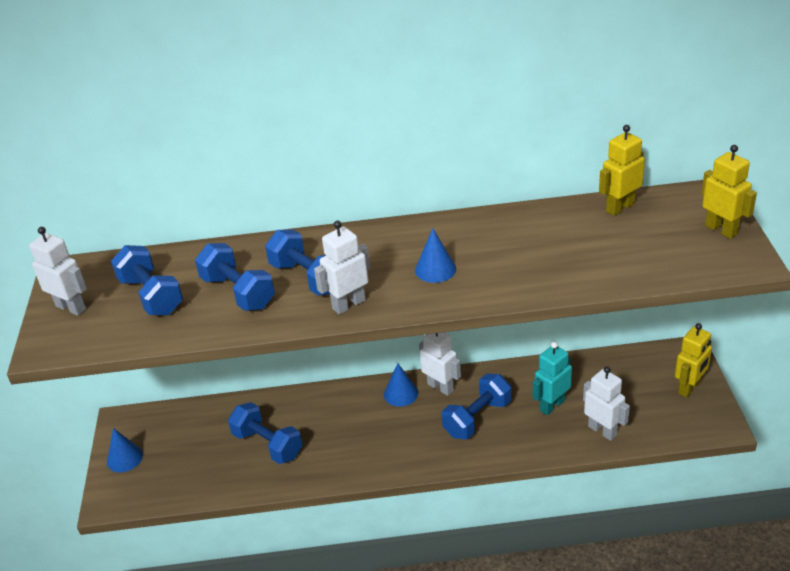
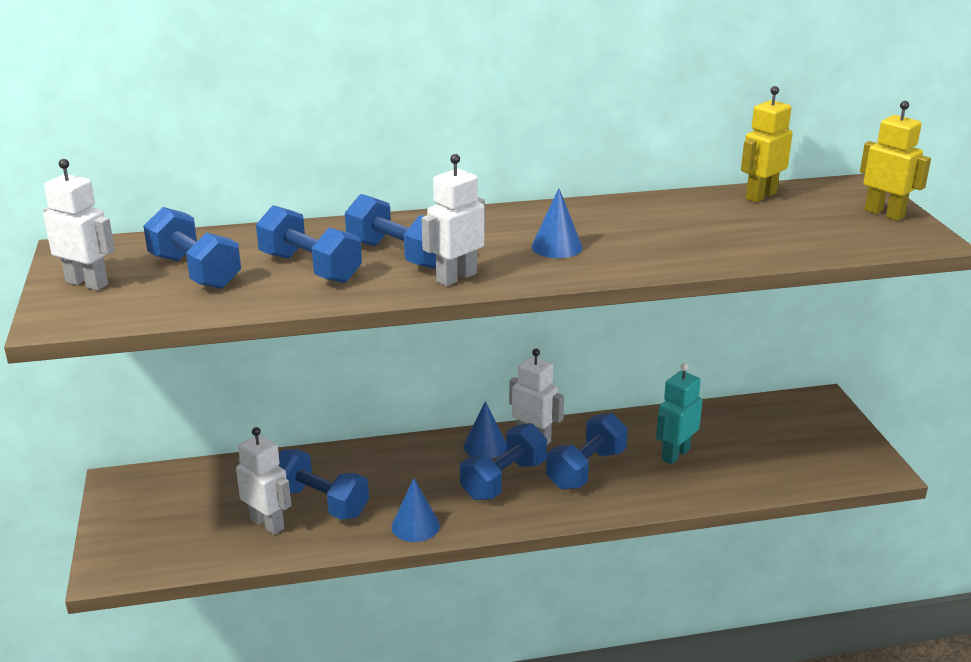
camera: 10 degrees left, 10 degrees down
(124, 458) = (127, 522): blue cone -> blue cone (415, 526)
(410, 427) = (504, 480): none -> blue dumbbell
(602, 430) = (742, 478): white robot -> white robot (267, 524)
(689, 388) = (834, 434): yellow robot -> none

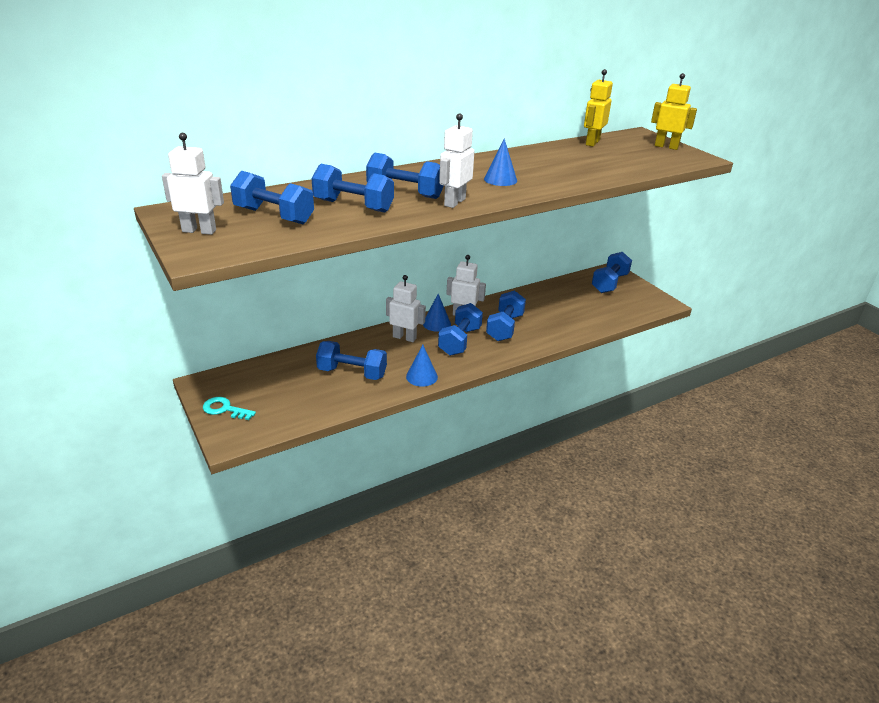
camera: 20 degrees left, 5 degrees up
(126, 525) = (225, 409): none -> turquoise key
(267, 524) = (324, 392): white robot -> white robot (404, 337)
(675, 454) = (550, 312): turquoise robot -> none
(804, 421) = (609, 283): none -> blue dumbbell

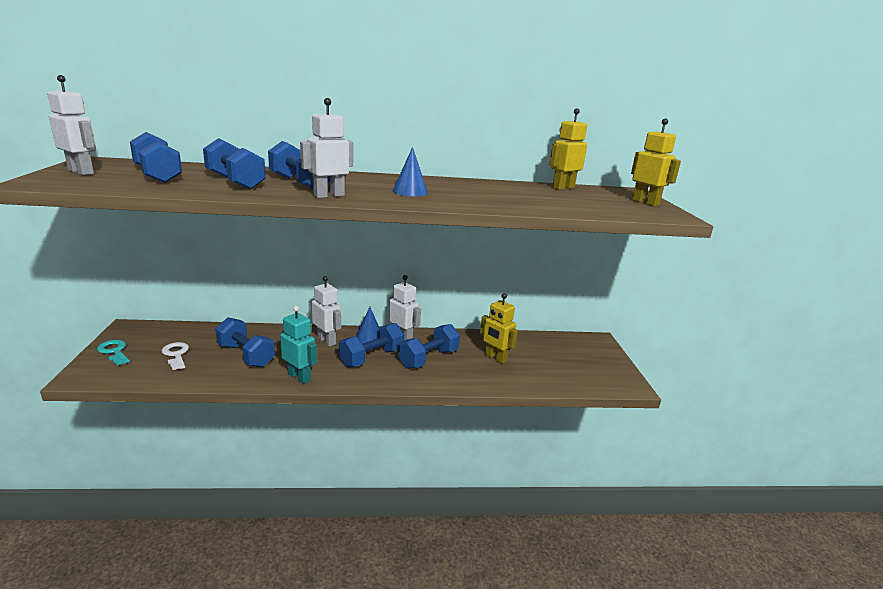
camera: 25 degrees right, 10 degrees down
(288, 393) = (176, 354): none -> white key
(421, 376) = (299, 377): blue cone -> turquoise robot
(553, 311) = (495, 358): none -> yellow robot
(609, 283) = (583, 350): blue dumbbell -> none

